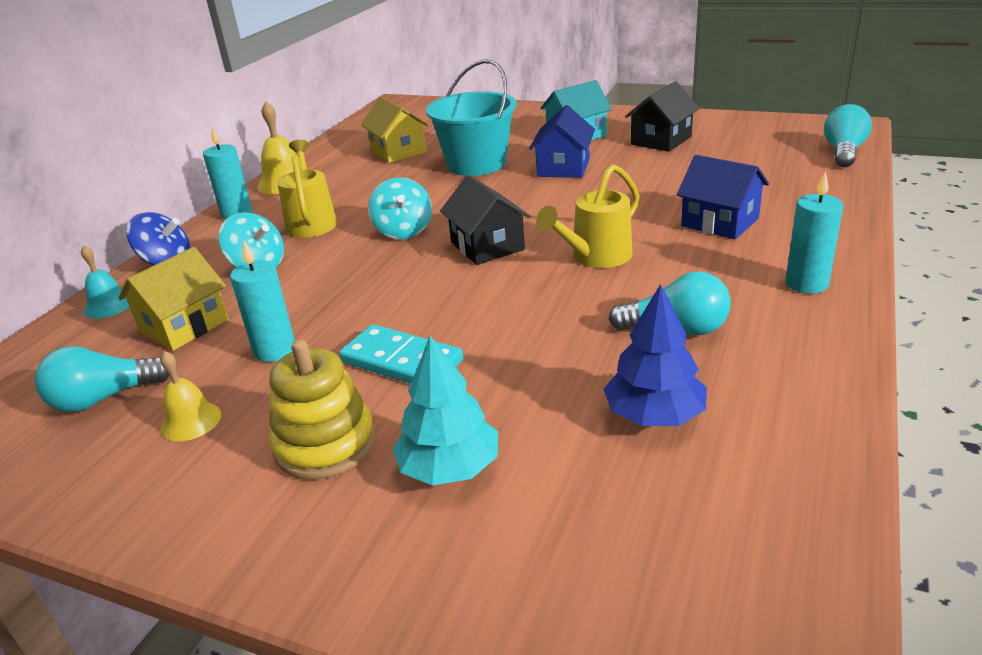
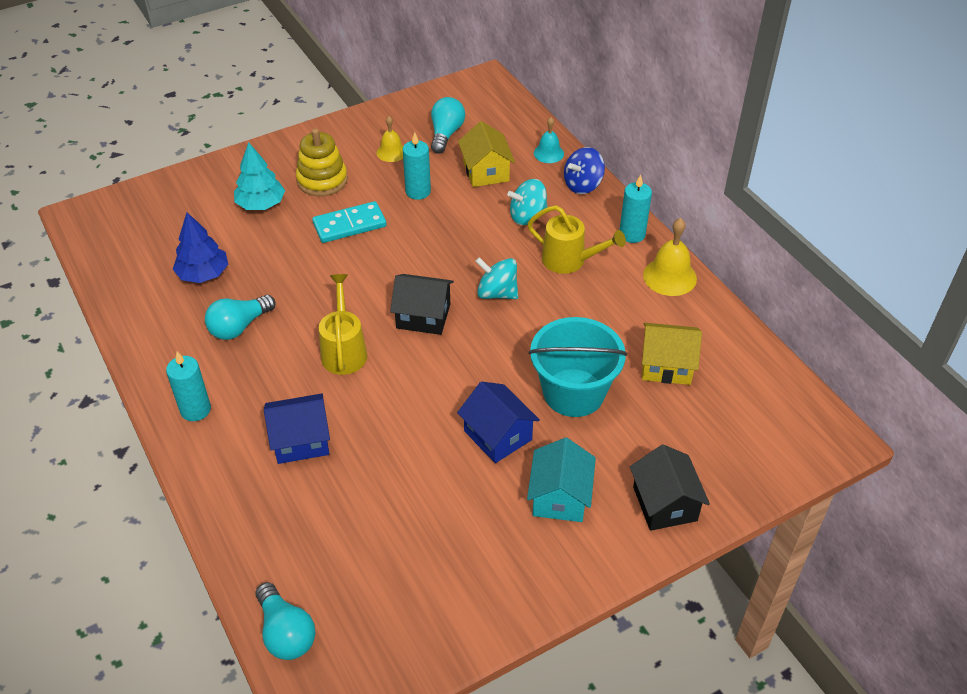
camera: 125 degrees right, 15 degrees up
(661, 140) = (472, 541): black house -> black house (665, 504)

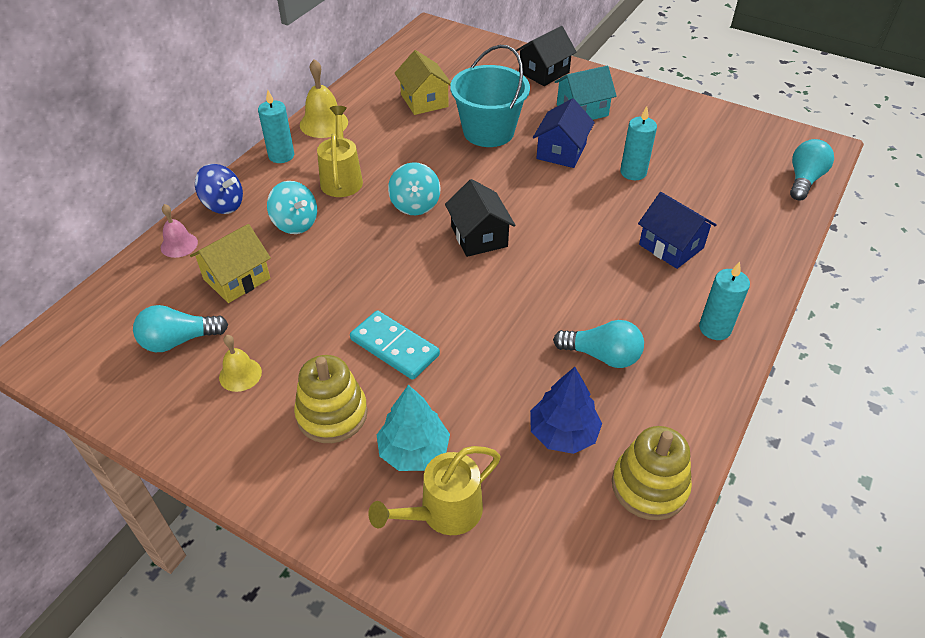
camera: 120 degrees left, 0 degrees up
(128, 294) = (649, 486): none -> yellow stacking toy
(344, 350) = (561, 267): yellow watering can -> yellow watering can (442, 513)
(418, 192) = (303, 317): turquoise candle -> turquoise candle (633, 172)
(548, 153) = (179, 245): turquoise bell -> pink bell

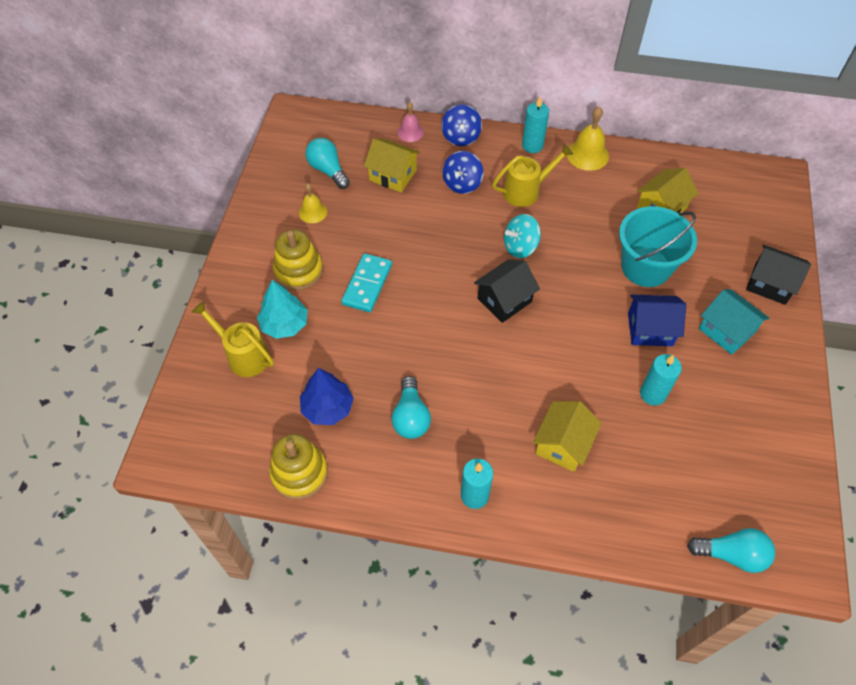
camera: 70 degrees right, 10 degrees up
(295, 223) = (462, 184): turquoise spinning top -> blue spinning top
(671, 246) = (563, 444): blue house -> yellow house

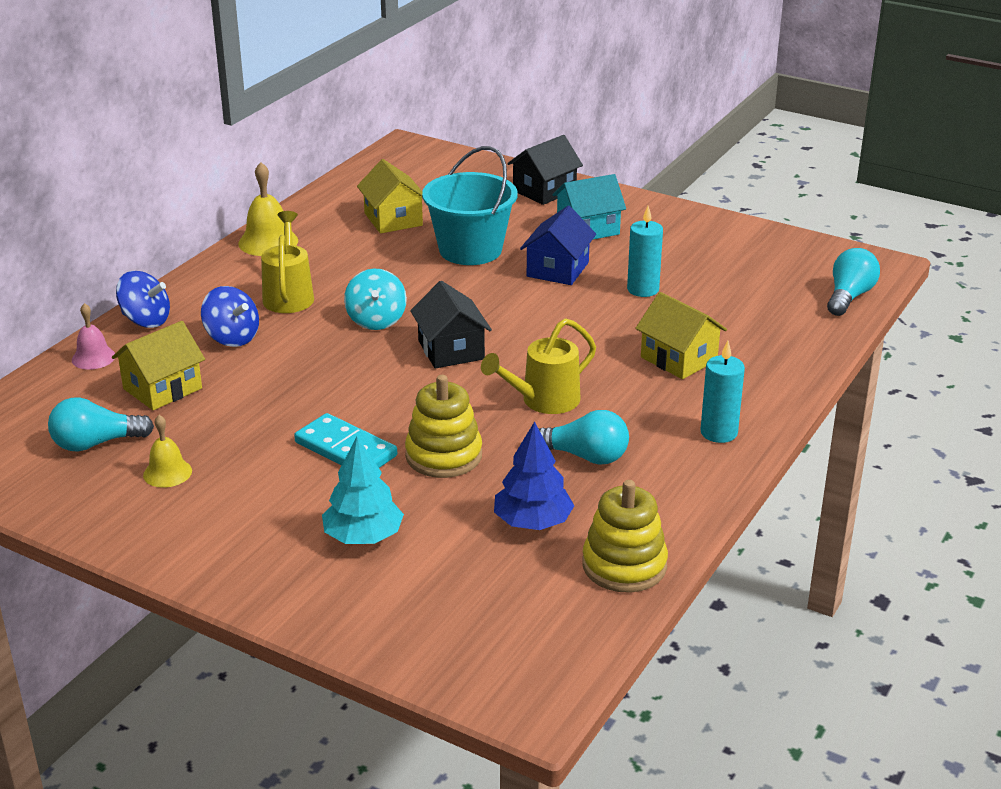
camera: 70 degrees left, 25 degrees down
(243, 355) = (392, 587): yellow watering can -> yellow watering can (543, 401)
(298, 271) = (272, 506): yellow stacking toy -> yellow stacking toy (443, 455)
(532, 145) = (215, 273): turquoise candle -> none

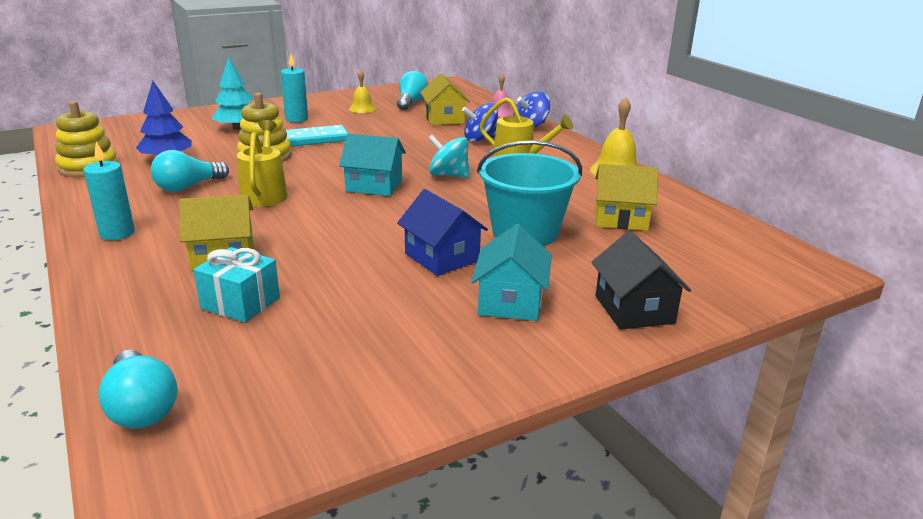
camera: 120 degrees right, 5 degrees down
(451, 350) = (374, 185): black house -> turquoise house
(643, 289) = (350, 283): turquoise candle -> turquoise candle (296, 119)
(724, 318) = (240, 303): none -> turquoise gift

